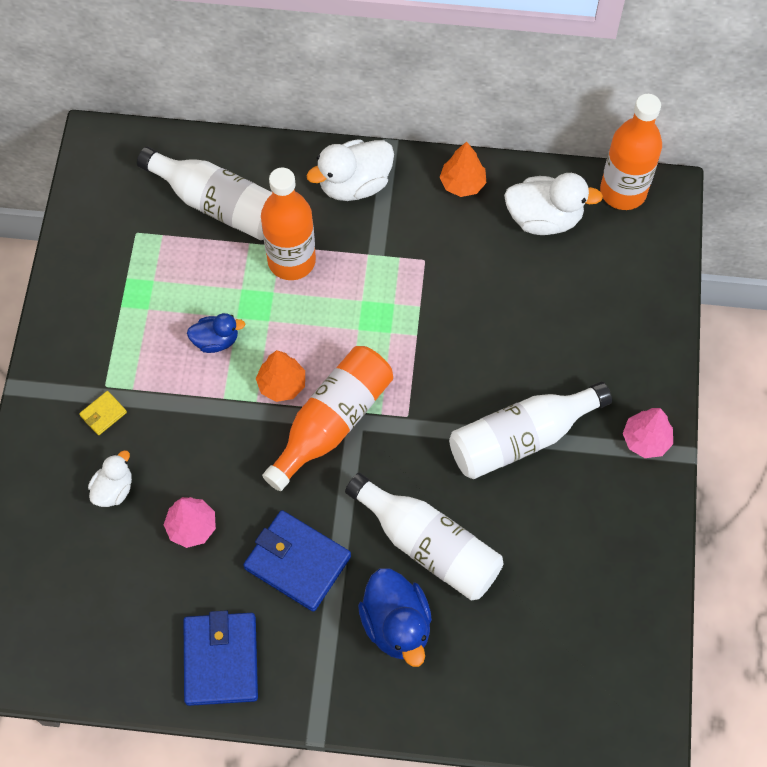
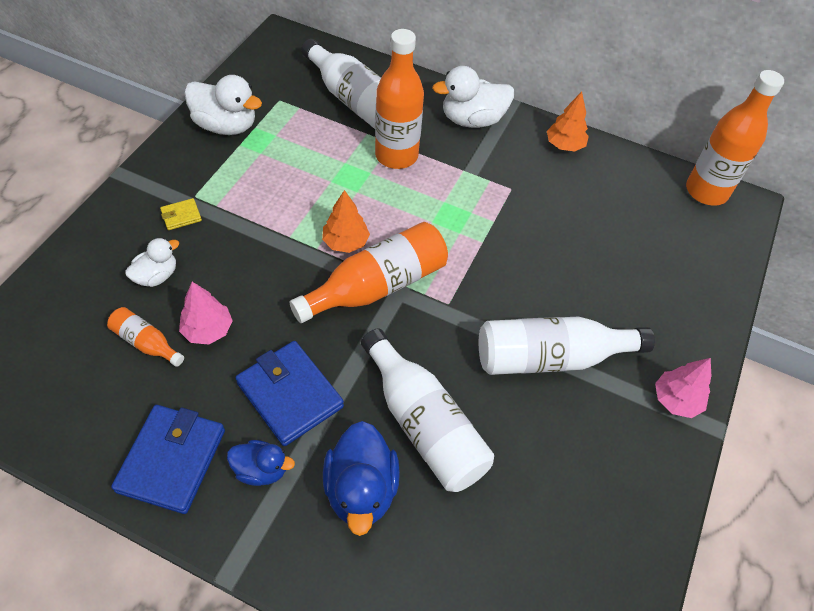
camera: 15 degrees right, 10 degrees down
(140, 560) = (146, 343): none -> orange bottle
(216, 340) = (305, 192): blue duck -> blue duck (261, 470)
(544, 218) = (628, 190): white duck -> white duck (226, 126)

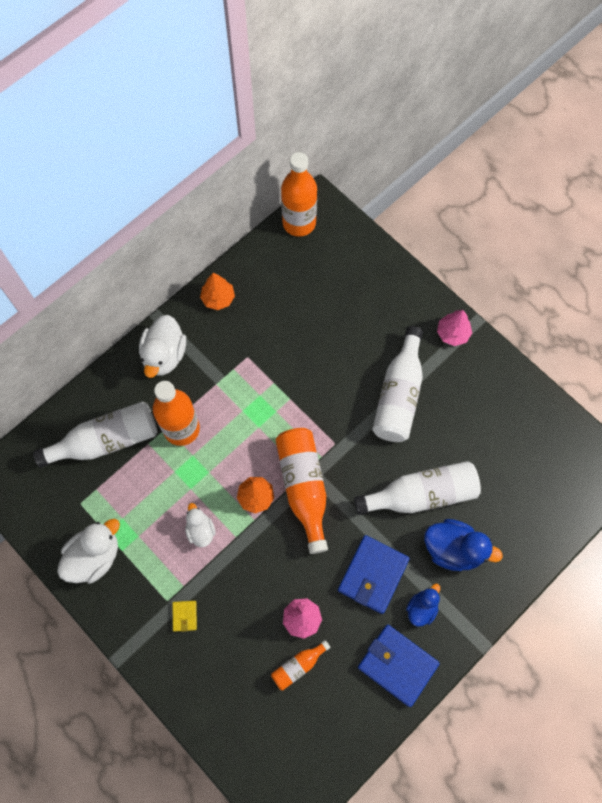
camera: 65 degrees left, 15 degrees up
(156, 276) = (239, 647): white duck -> white duck (200, 530)
(290, 395) = (373, 575): blue wallet -> blue wallet turned 45 degrees counterclockwise

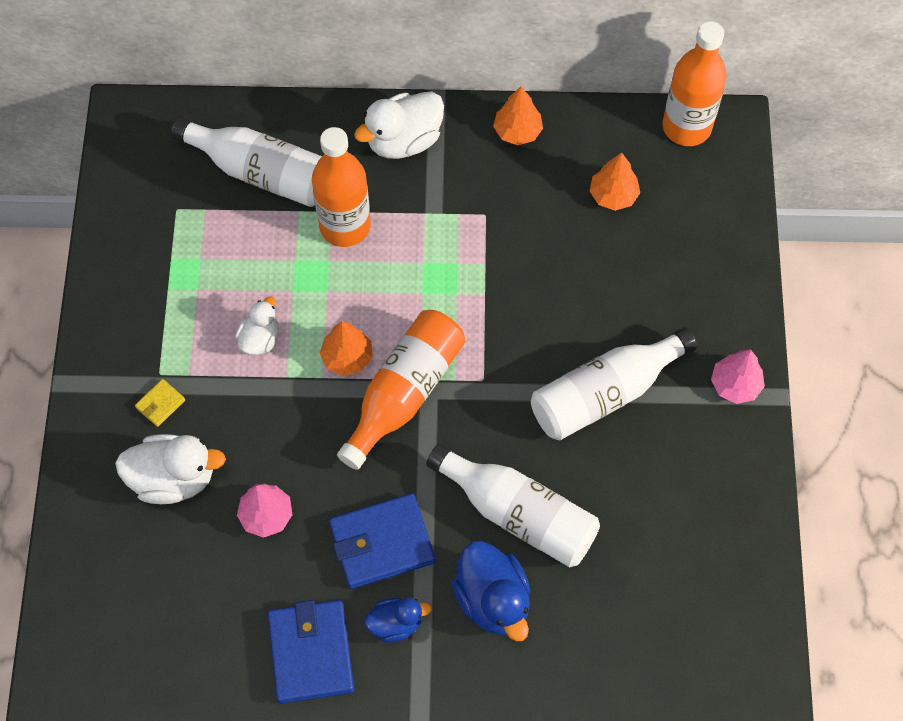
camera: 45 degrees right, 5 degrees down
(94, 557) = (138, 270): white duck -> white duck (173, 478)
(298, 666) = (215, 555): orange bottle -> none
(300, 290) = (613, 195): none -> orange tree

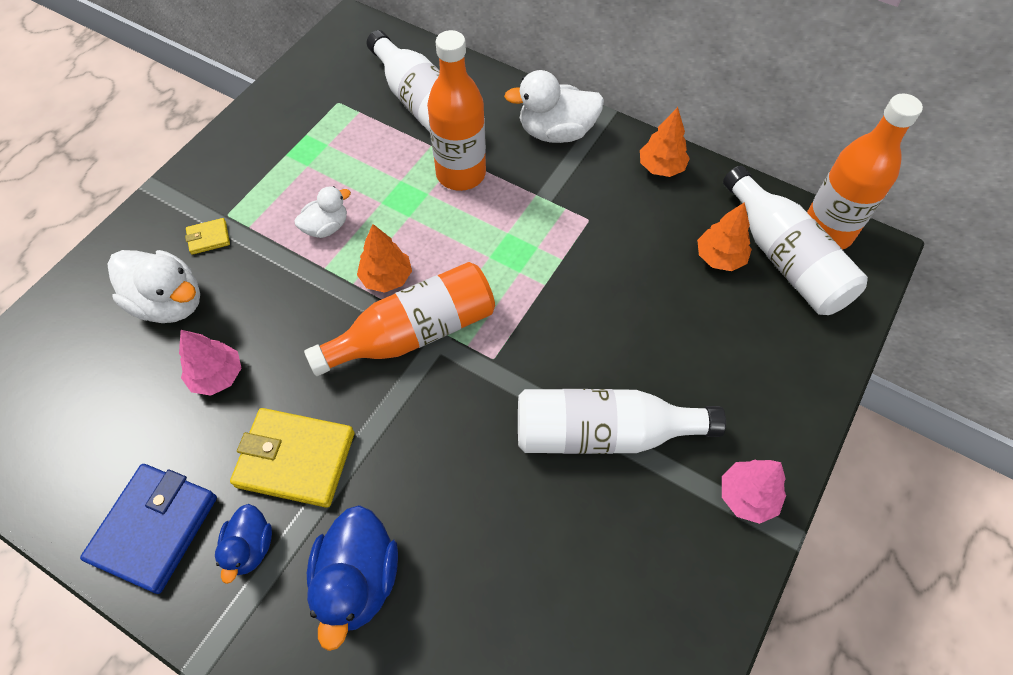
camera: 30 degrees right, 5 degrees down
(382, 543) = (295, 459): blue wallet -> yellow wallet
(396, 623) = (250, 547): blue duck -> blue duck turned 75 degrees clockwise
(518, 514) = (442, 505): white bottle -> white bottle (784, 258)

